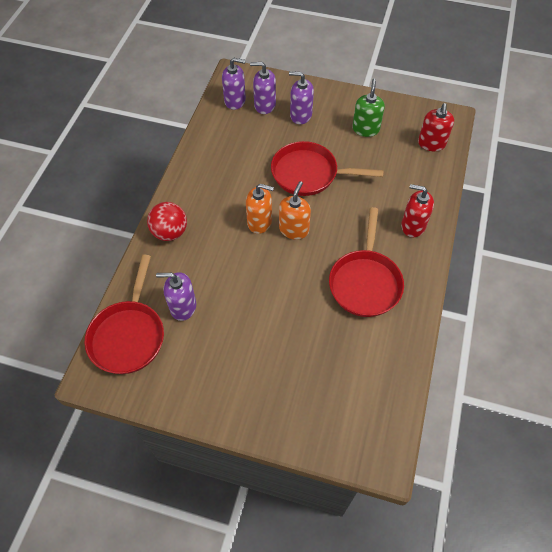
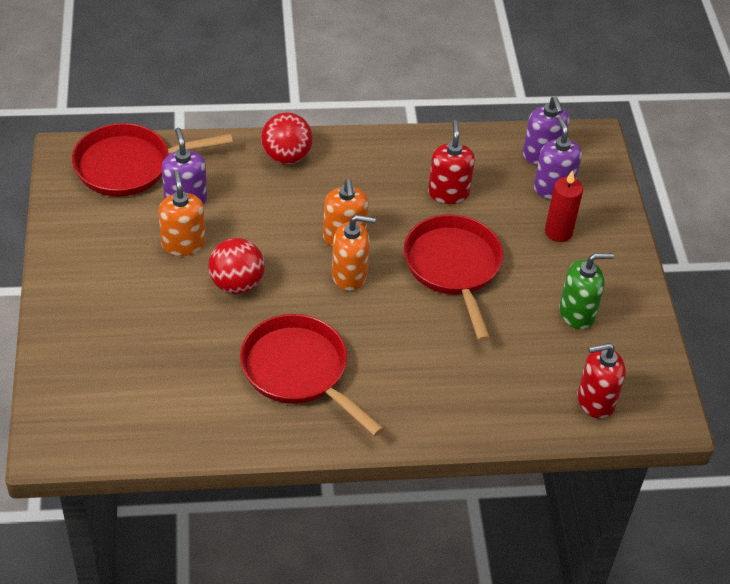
camera: 65 degrees right, 10 degrees down
(224, 320) = (183, 244): none -> orange soap dispenser
(276, 296) = (237, 284): none -> red ball
(300, 115) = (558, 232): purple soap dispenser -> red candle
(365, 282) = (299, 371): red pan -> red pan turned 60 degrees clockwise
(413, 226) = (421, 407): red soap dispenser -> red soap dispenser (448, 193)

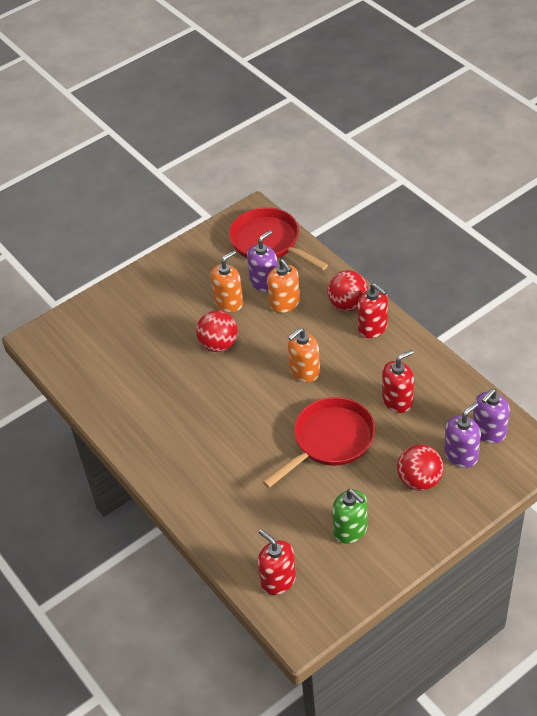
camera: 65 degrees right, 0 degrees up
(299, 371) = (175, 412): red pan -> none
(337, 157) = (372, 328): none -> red soap dispenser
(349, 275) = (274, 392): orange soap dispenser -> orange soap dispenser (285, 303)
(558, 232) = (419, 480): red candle -> red ball

